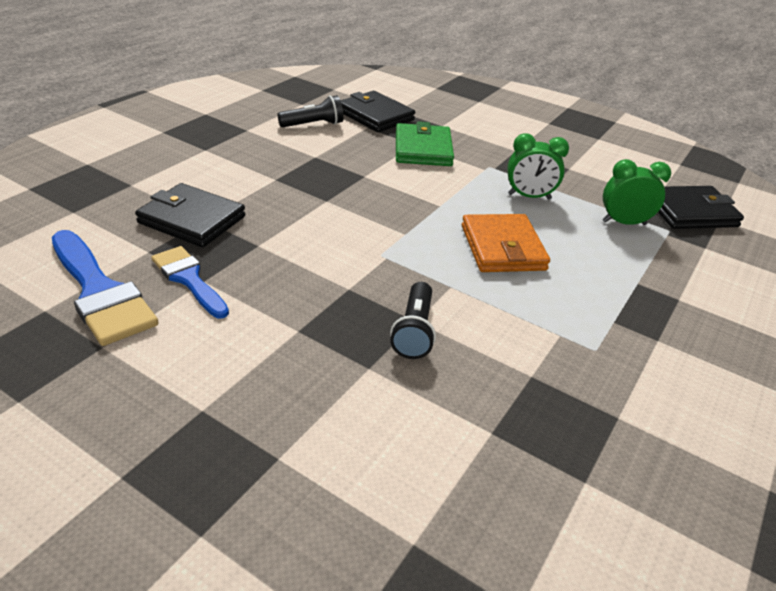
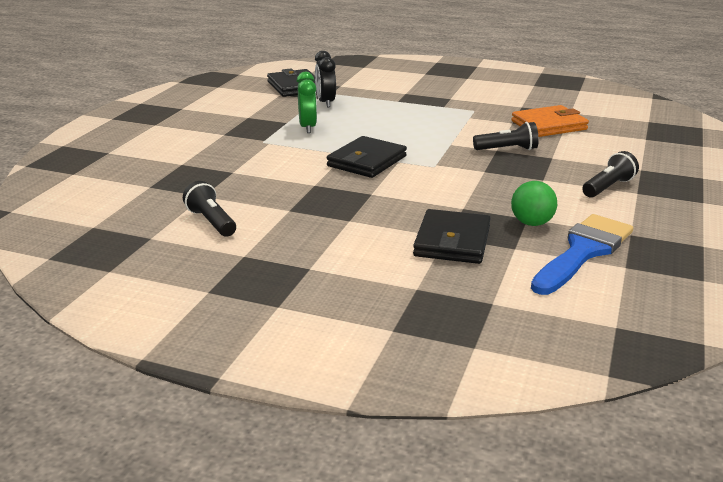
camera: 100 degrees left, 10 degrees down
(189, 279) = (531, 223): blue brush -> green ball
(237, 384) = (608, 187): none -> black flashlight
(375, 116) = (170, 195): black wallet -> black wallet (367, 161)
(423, 149) = (243, 167): green wallet -> none
(502, 248) = (390, 132): orange wallet -> orange wallet (549, 125)
(624, 223) = (325, 102): green clock -> black clock

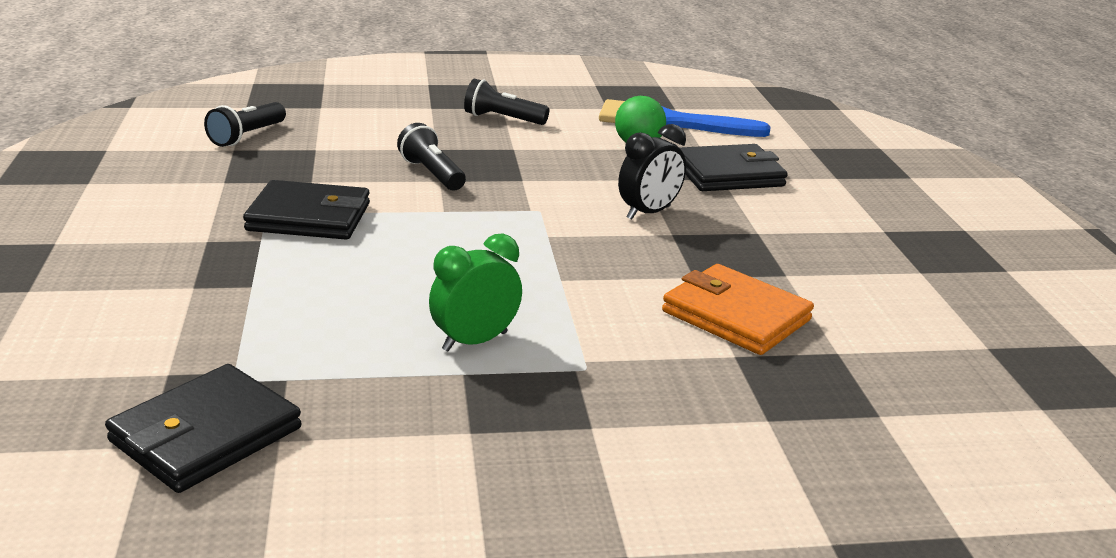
camera: 120 degrees left, 0 degrees up
(211, 222) = (890, 317): black flashlight -> black flashlight (247, 136)
(325, 102) = (310, 360): black clock -> black clock (648, 213)
(367, 161) = (572, 256): black wallet -> black wallet (309, 217)
(549, 125) = (308, 158): orange wallet -> orange wallet (736, 316)

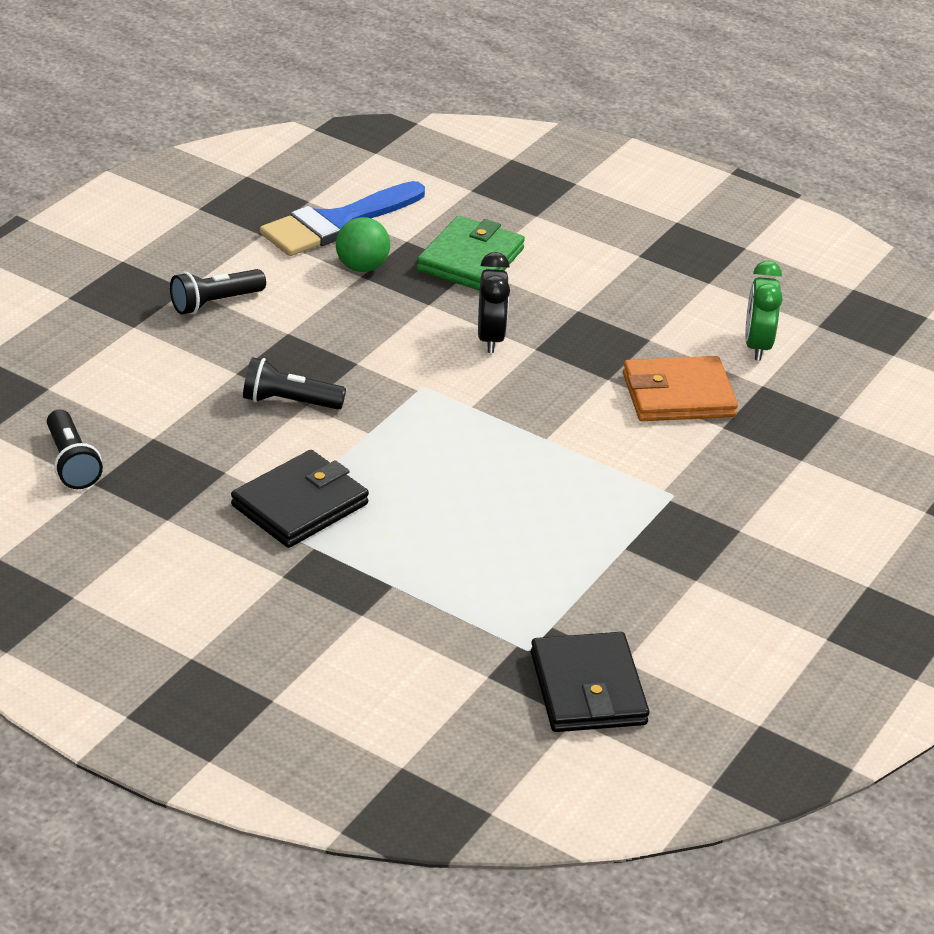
camera: 50 degrees left, 10 degrees up
(474, 341) = (590, 522): green clock -> green clock (757, 346)
(728, 174) = (470, 260): black wallet -> green wallet

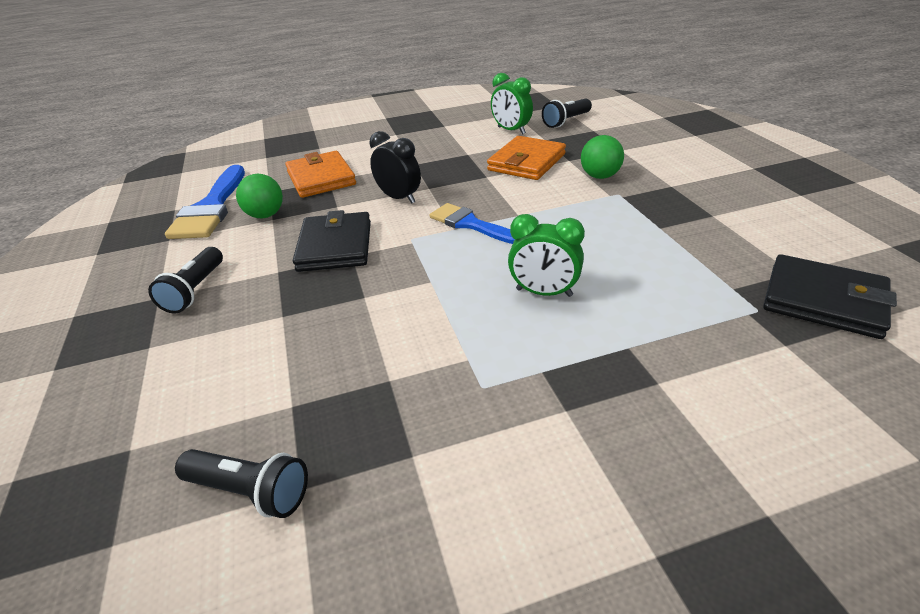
camera: 45 degrees left, 0 degrees up
(289, 402) = (350, 304): black flashlight -> black flashlight (566, 121)
(300, 505) = (478, 354): black wallet -> black wallet (335, 246)
(421, 509) = (544, 293): none -> green clock
(470, 260) = (321, 178): green wallet -> orange wallet
(491, 412) = (470, 224): none -> blue brush
(703, 466) = (600, 176): none -> green ball

